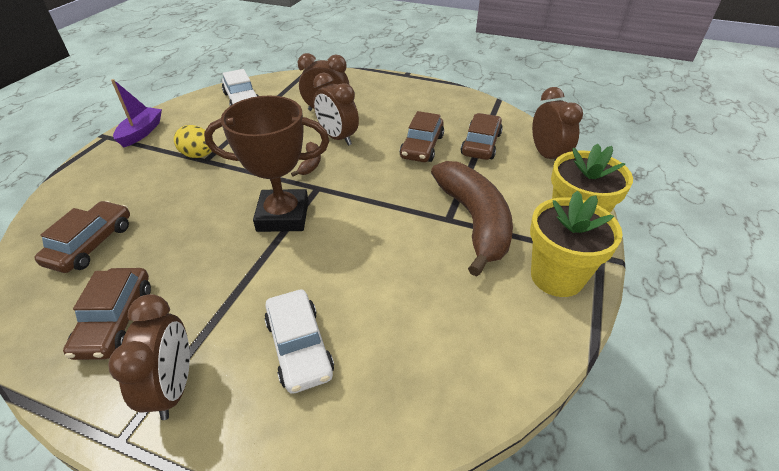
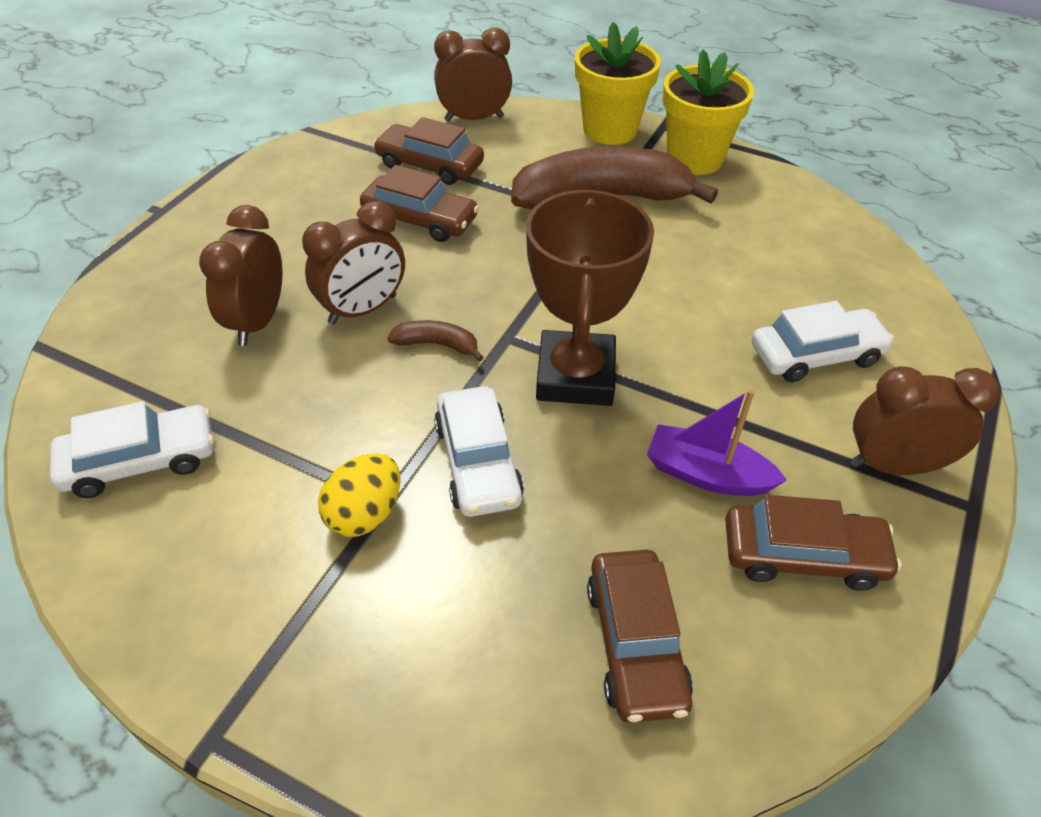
camera: 85 degrees left, 5 degrees up
(91, 244) = (635, 643): brown car -> brown car turned 120 degrees counterclockwise
(141, 132) = (221, 653): purple boat -> purple boat (706, 474)
(222, 184) = (477, 462): none -> white car

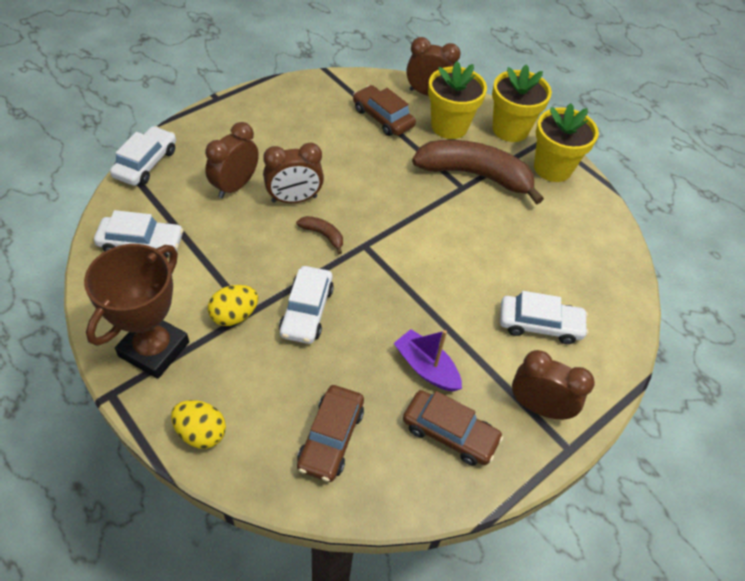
camera: 20 degrees right, 5 degrees up
(86, 336) = (146, 163): none -> white car
(415, 734) = (201, 432): none -> yellow egg
(420, 219) = (357, 153): brown car -> none
(528, 149) = (449, 126): none -> yellow flower pot
(575, 376) = (388, 283): brown trophy -> brown trophy (154, 349)

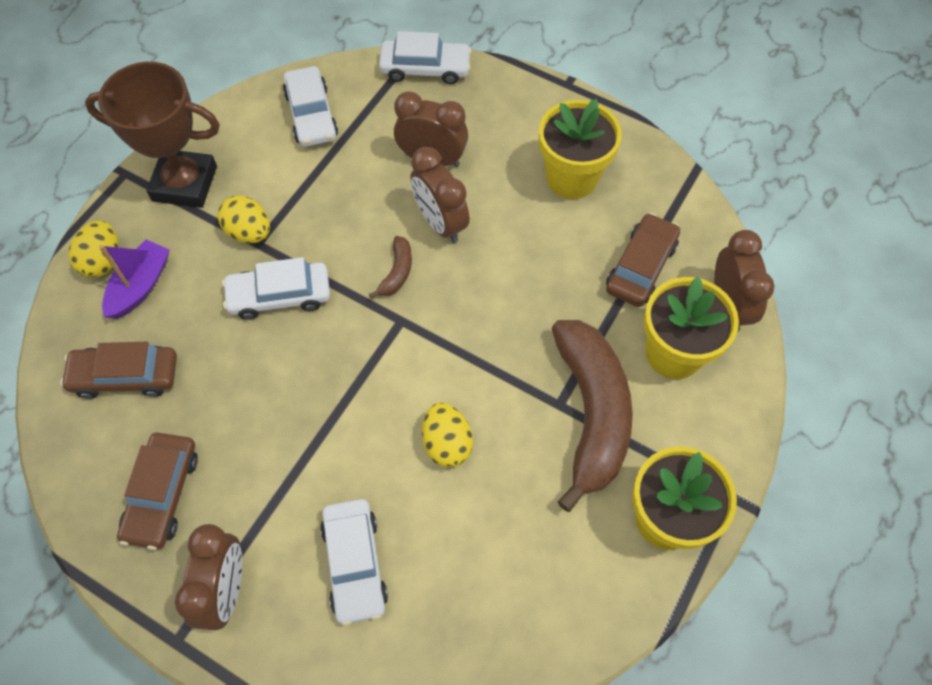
camera: 75 degrees right, 10 degrees up
(426, 367) = (243, 444): purple boat -> purple boat (140, 286)
(469, 250) = (447, 443): none -> yellow egg
(510, 129) = (718, 437): yellow flower pot -> yellow flower pot (571, 178)

